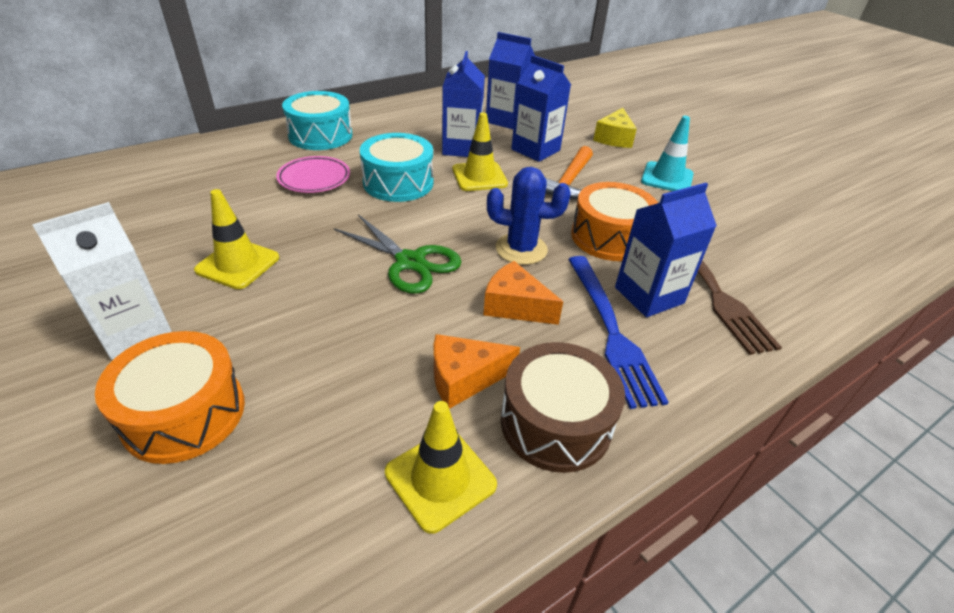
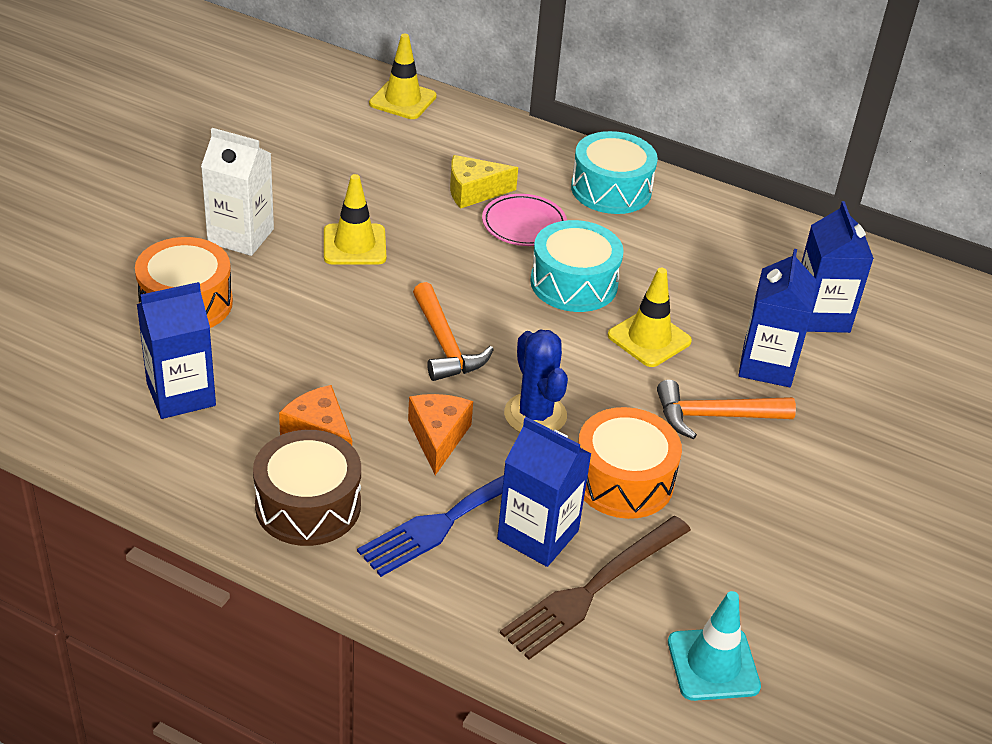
camera: 60 degrees right, 0 degrees up
(410, 262) = (445, 345): green scissors -> orange hammer
(440, 478) = (211, 455): yellow traffic cone -> yellow traffic cone (402, 100)
(462, 148) = (701, 302): blue carton -> blue carton (181, 394)
(614, 138) = (887, 432): yellow cheese -> yellow cheese (474, 192)
(667, 178) = (825, 508): turquoise traffic cone -> turquoise traffic cone (713, 664)

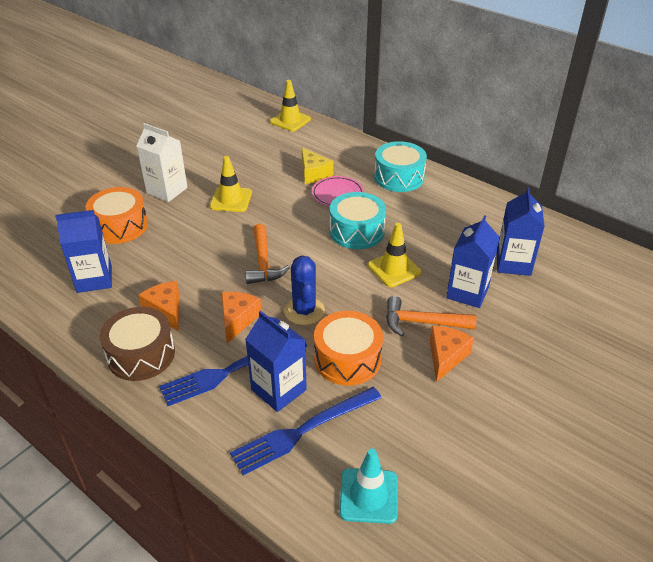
camera: 15 degrees right, 0 degrees up
(474, 192) = (313, 173): yellow cheese -> yellow cheese turned 120 degrees counterclockwise
(594, 588) = (303, 430): brown fork -> blue fork
(762, 463) = (446, 357): none -> orange cheese

